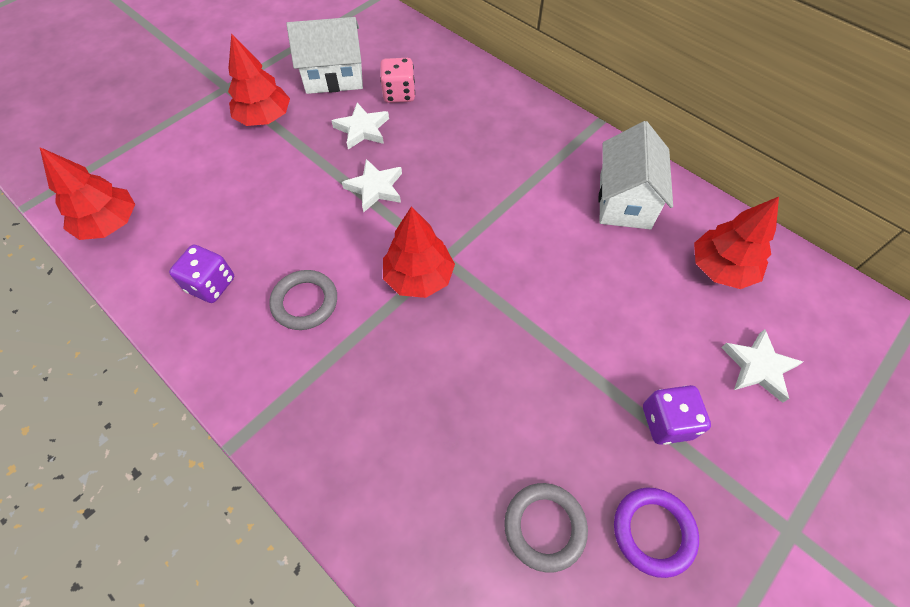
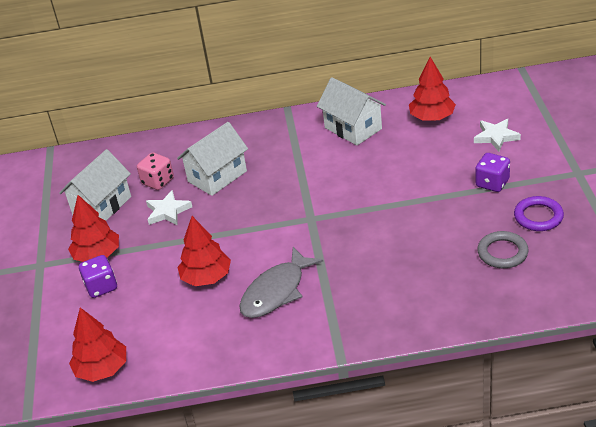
camera: 45 degrees left, 20 degrees down
(211, 284) = (215, 331): purple dice -> purple dice (101, 287)
(305, 302) = (276, 291): grey ring -> grey fish
(375, 188) = (224, 225): white star -> none
(419, 277) = (312, 234): red tree -> red tree (206, 277)
(444, 134) = (217, 176): none -> white house

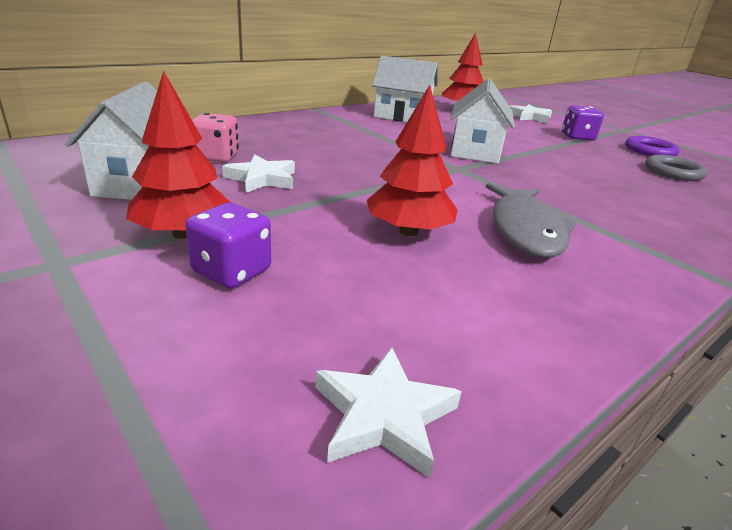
camera: 40 degrees left, 10 degrees down
(102, 369) = (383, 415): red tree -> white star
(217, 176) = (297, 149): white house -> white house (475, 151)

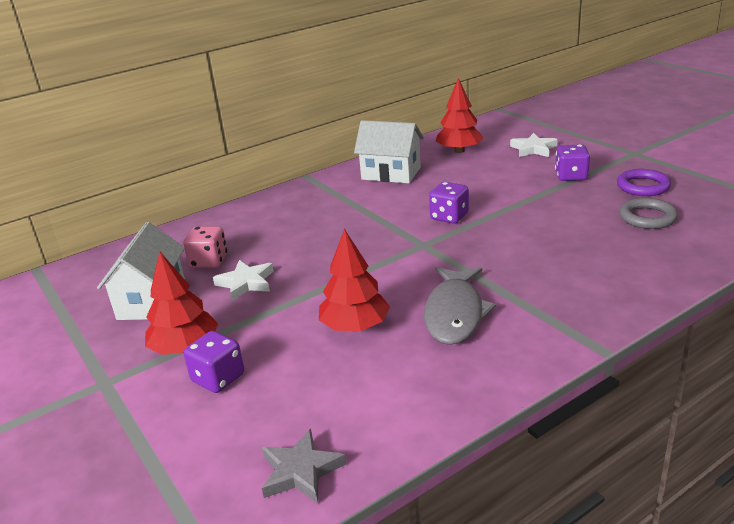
camera: 10 degrees right, 0 degrees up
(383, 415) = (300, 471): white star -> grey star
(475, 151) = (449, 217): white house -> purple dice

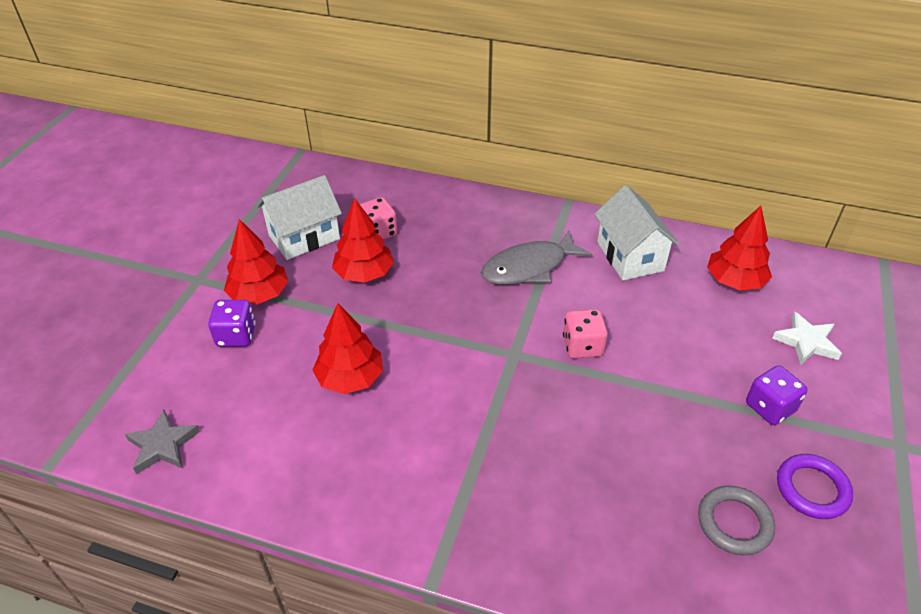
camera: 50 degrees right, 15 degrees up
(246, 283) = (364, 273): white star -> red tree
(449, 217) = (582, 346): purple dice -> pink dice
(455, 314) = (415, 437): grey fish -> grey fish (529, 267)

